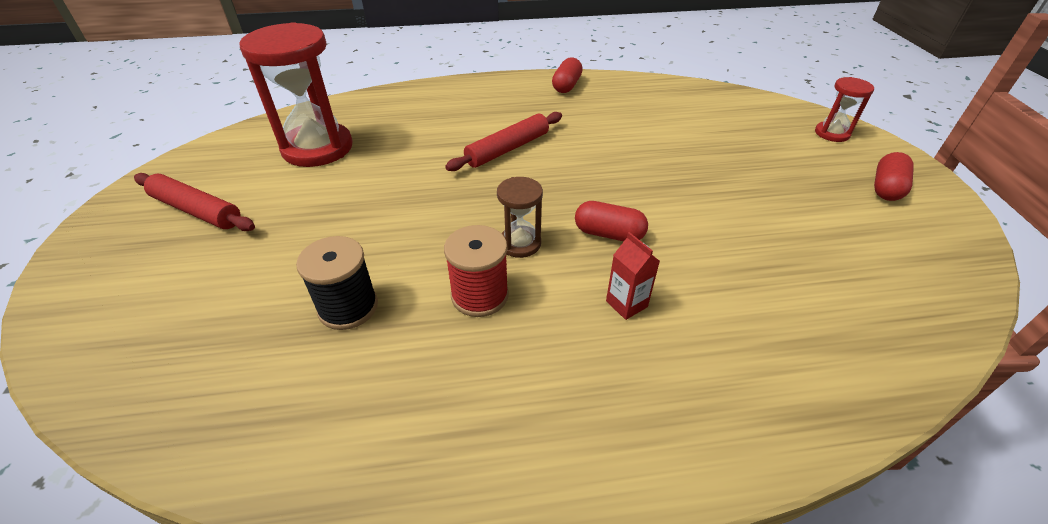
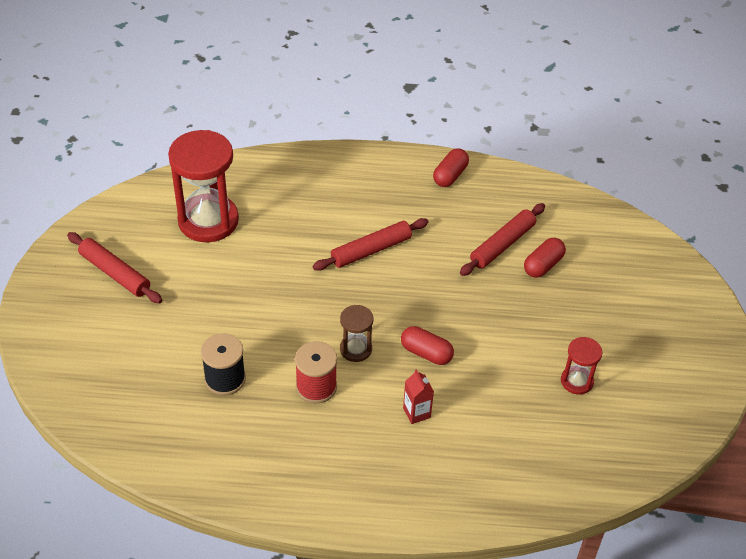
camera: 10 degrees right, 5 degrees up
(644, 127) = (502, 245): none -> red rolling pin
(832, 133) = (674, 282): red hourglass -> red hourglass (577, 381)
(886, 188) = (679, 351): red capsule -> red capsule (543, 265)

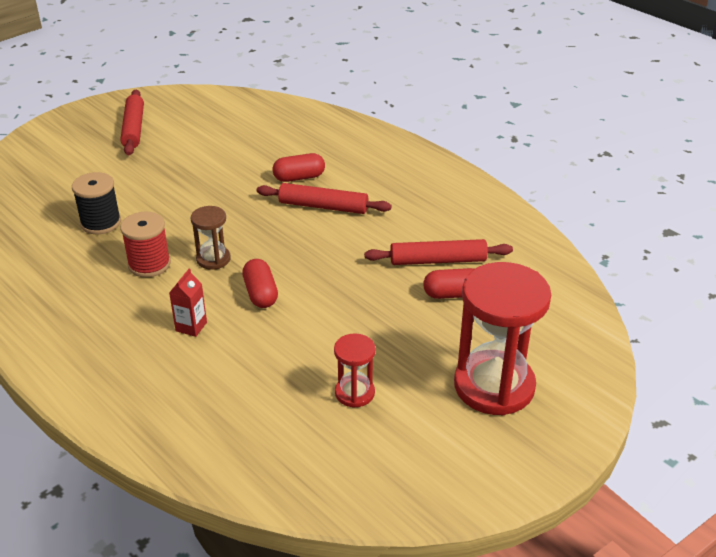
camera: 45 degrees right, 10 degrees down
(208, 221) = (237, 131): red hourglass -> red hourglass (494, 386)
(450, 175) = (463, 193): red capsule -> red capsule (299, 177)

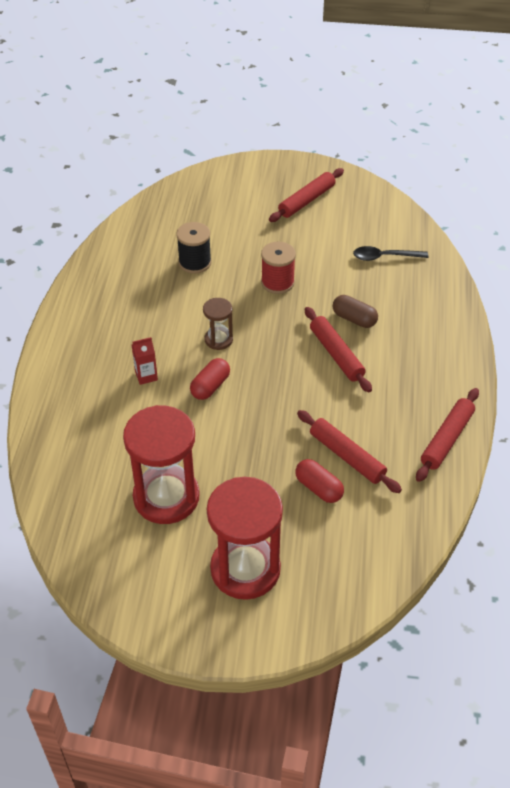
camera: 50 degrees right, 10 degrees up
(149, 264) = (181, 314): red spool -> red spool (277, 282)
(256, 128) = (384, 257): none -> black spoon
(299, 177) = (354, 319): red capsule -> brown capsule
(354, 393) = (166, 497): red hourglass -> red hourglass, size x2.03
(481, 203) = (447, 439): none -> red rolling pin

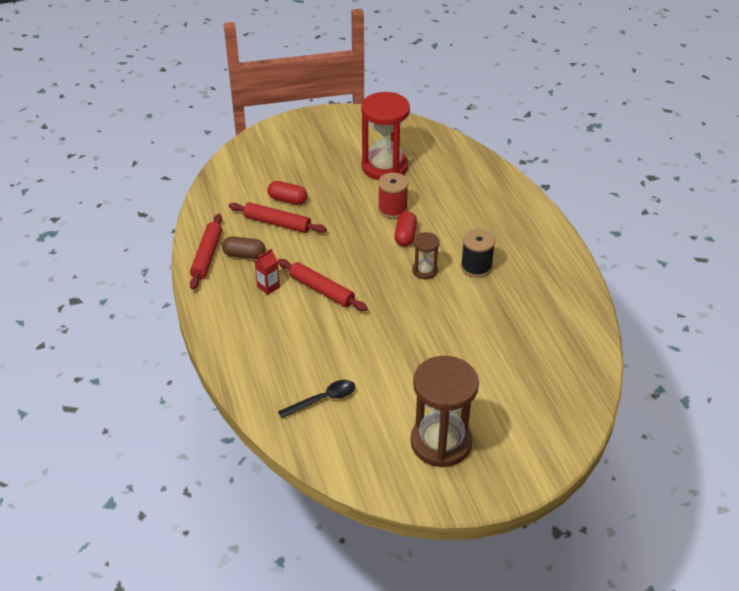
camera: 155 degrees right, 5 degrees down
(146, 376) = (458, 228): red carton -> red carton (268, 287)
(195, 262) = (498, 330): black spool -> black spool (476, 267)
(245, 569) = (311, 149): red hourglass -> none
(277, 282) = (410, 336): red spool -> red spool (392, 209)
(306, 200) = (441, 442): red rolling pin -> brown hourglass
(354, 319) = (321, 325): brown capsule -> brown capsule (244, 255)

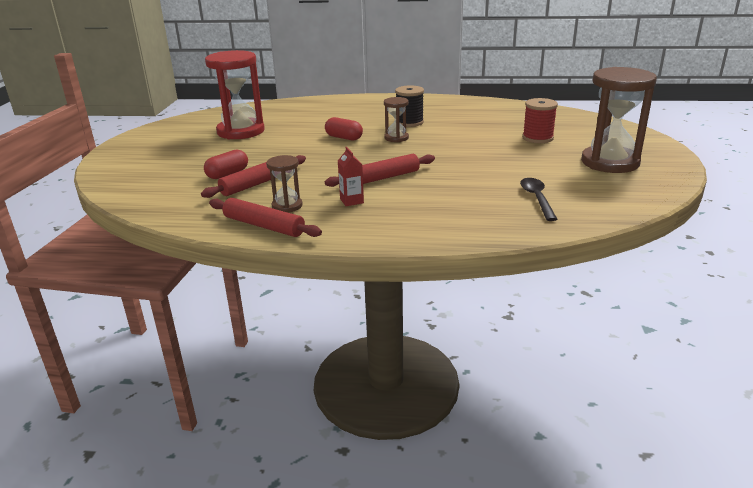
camera: 65 degrees left, 15 degrees down
(244, 255) = (287, 206): brown capsule -> brown hourglass
(392, 209) = (302, 137): red spool -> red spool (537, 138)

